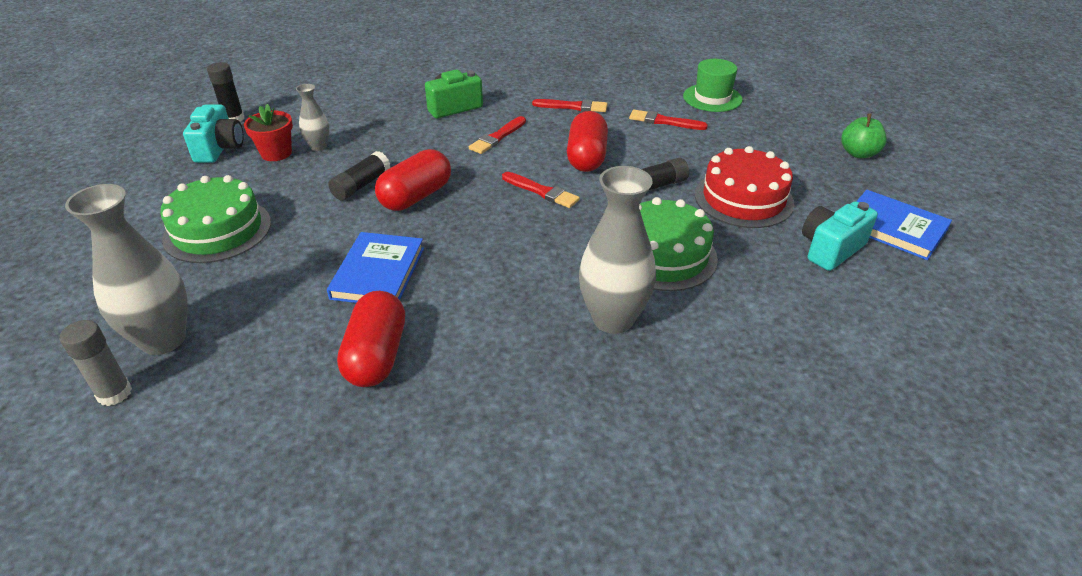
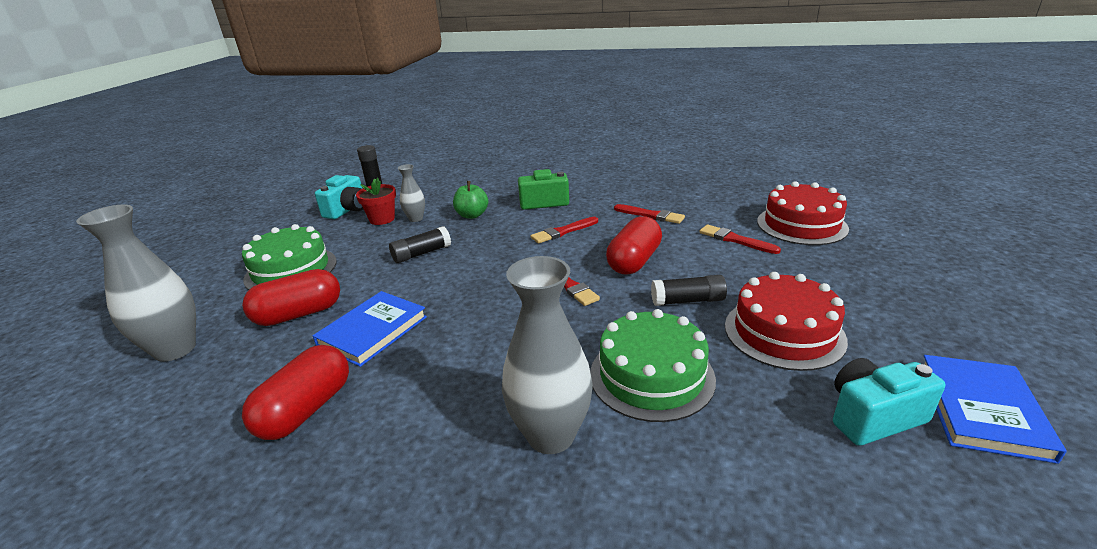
camera: 25 degrees right, 10 degrees down
(114, 393) = (103, 386): grey glue stick -> none
(416, 197) = (456, 270): red capsule -> red capsule (299, 314)
(712, 98) = (801, 225): green hat -> red cake
(858, 153) = (964, 307): green apple -> green apple (472, 215)
(893, 228) = (981, 410): blue book -> blue book turned 45 degrees clockwise

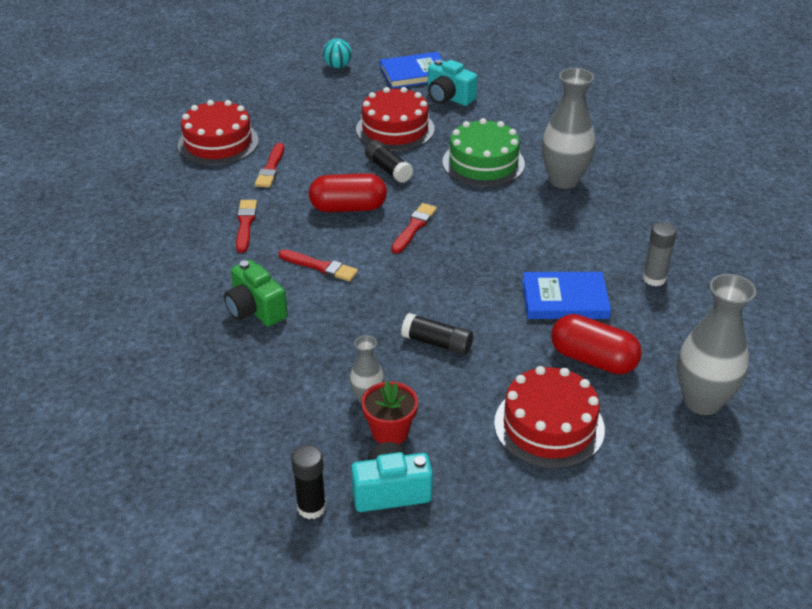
camera: 125 degrees left, 10 degrees up
(291, 270) = (549, 426): green cake -> red cake
(306, 410) = (654, 279): red capsule -> grey glue stick
(472, 215) = (326, 353): green apple -> none
(1011, 338) = (337, 66): none -> turquoise ball

